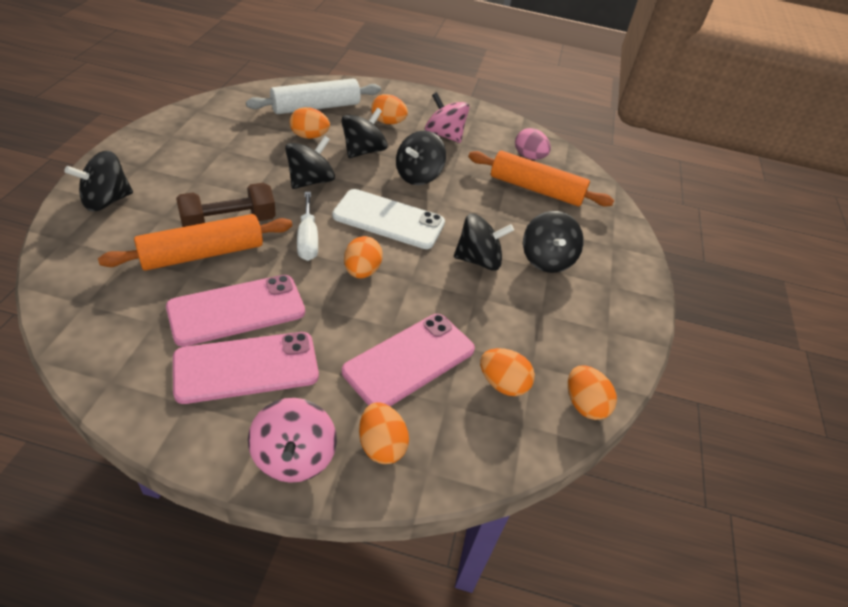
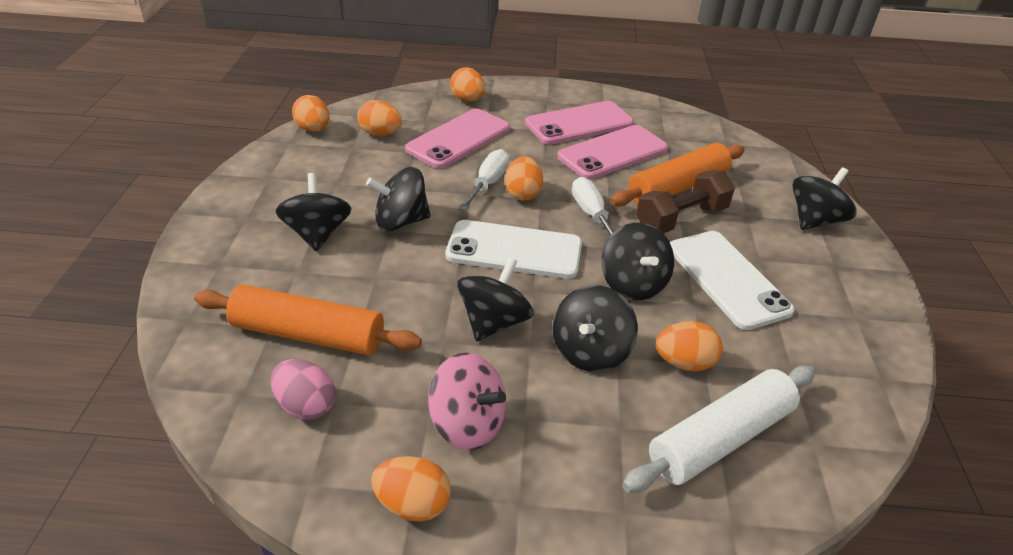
camera: 175 degrees right, 5 degrees down
(236, 172) = (727, 279): none -> white phone
(293, 457) = (521, 91): pink spinning top -> none
(310, 181) = (632, 284): black spinning top -> black spinning top turned 45 degrees counterclockwise
(388, 122) = (578, 432): orange egg -> orange egg (412, 504)
(392, 289) = (488, 183): none -> white screwdriver

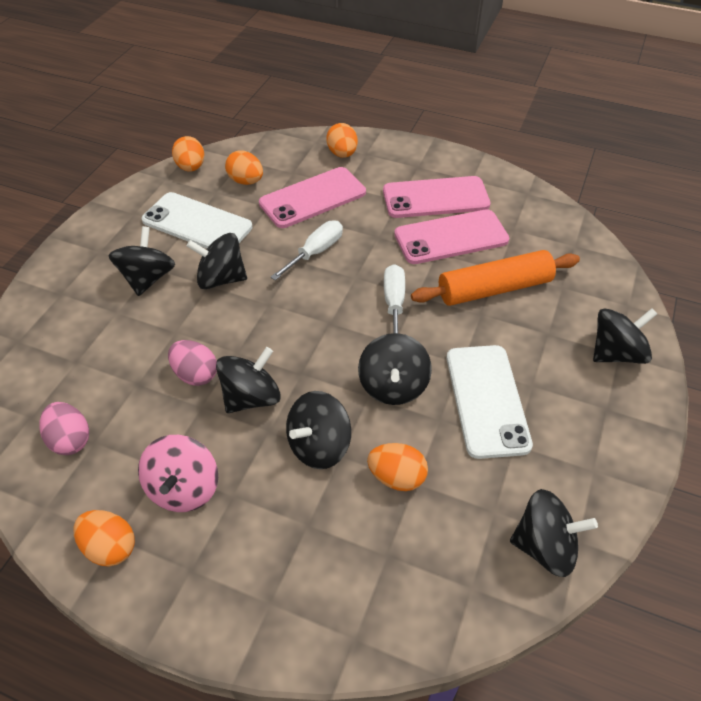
camera: 20 degrees right, 10 degrees up
(309, 334) = (100, 375): orange rolling pin -> none
(421, 313) = (195, 374): none -> pink egg
(467, 424) = (184, 488): pink spinning top -> pink spinning top turned 45 degrees clockwise
(514, 250) = (304, 328): white phone -> white phone (197, 223)
(522, 194) = (341, 269): orange egg -> none
(681, 219) = (478, 325): brown dumbbell -> none
(720, 439) = (388, 560): white rolling pin -> none
(856, 390) = (544, 546): none -> black spinning top

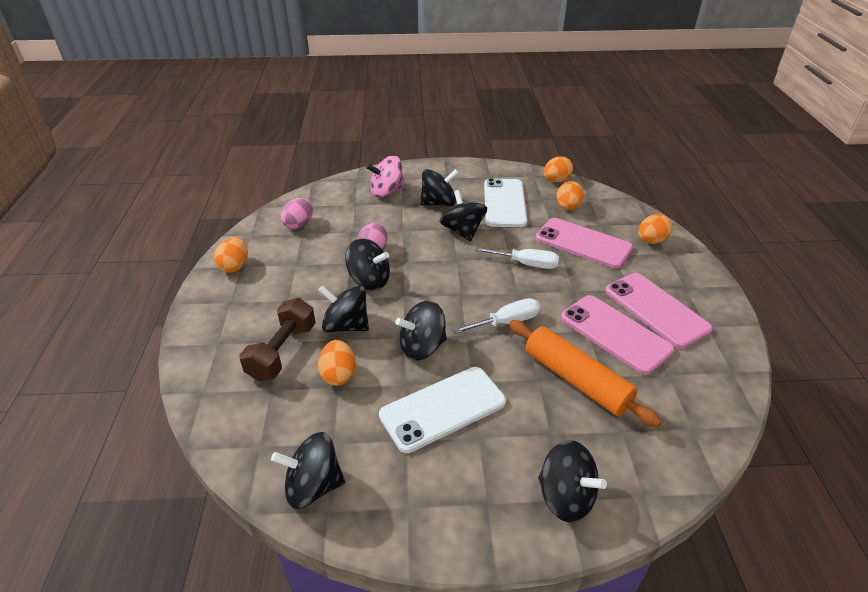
camera: 65 degrees right, 10 degrees down
(184, 488) = (285, 278): pink spinning top -> pink spinning top (387, 192)
(328, 526) = (282, 352): none -> brown dumbbell
(544, 546) = (313, 486): black spinning top -> black spinning top turned 105 degrees clockwise

